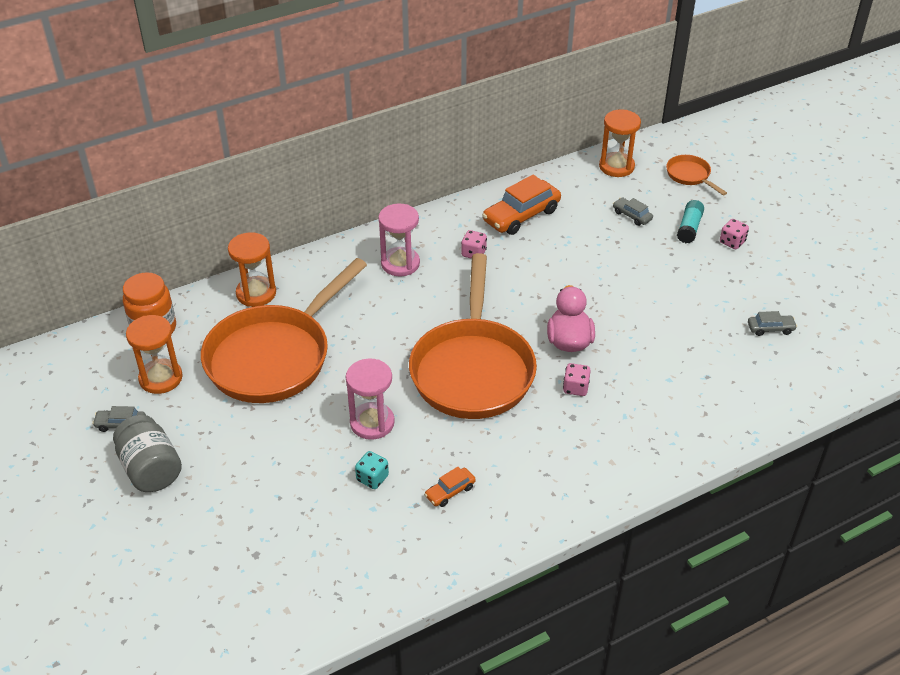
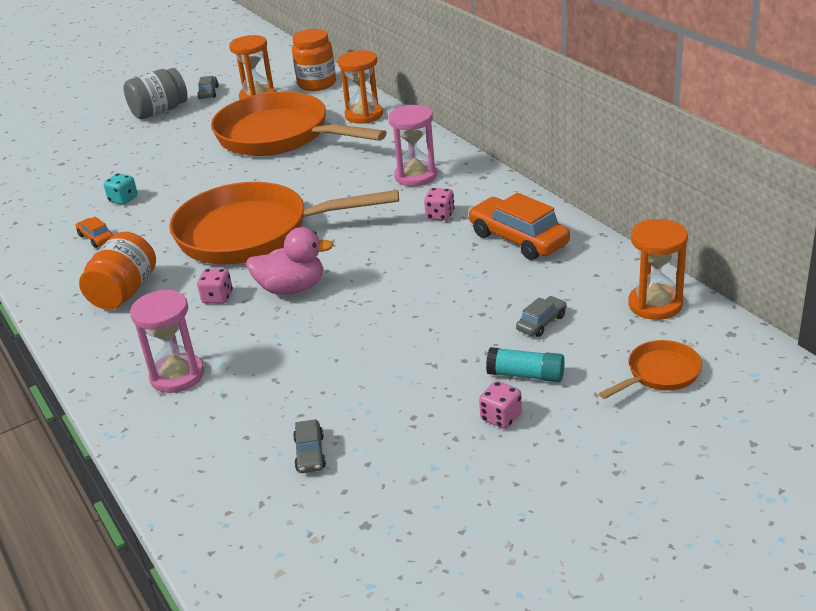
camera: 90 degrees right, 10 degrees down
(372, 423) = (189, 191): pink hourglass -> pink hourglass (177, 376)
(557, 455) = (124, 292): none -> orange jar

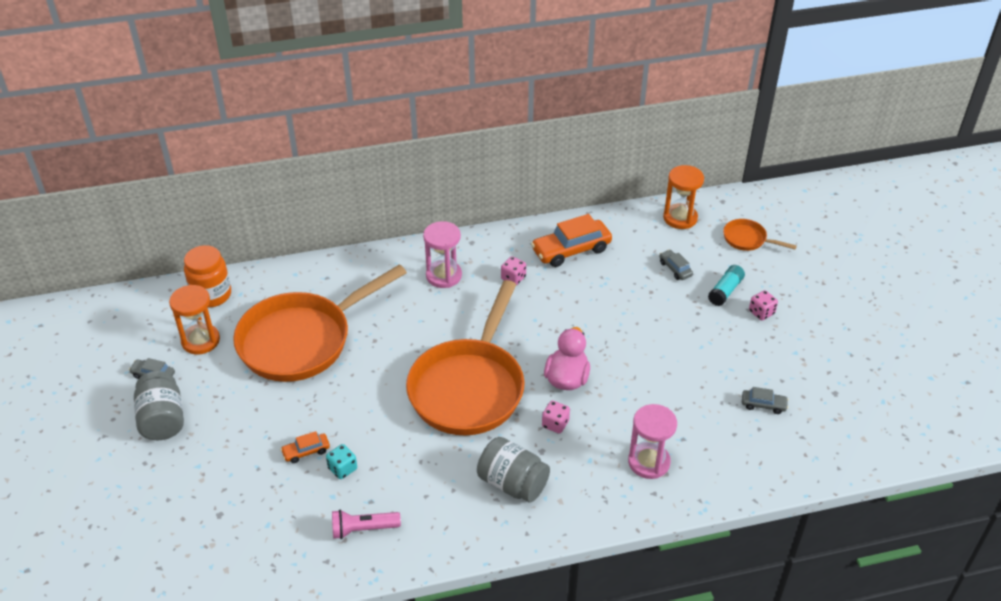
camera: 75 degrees left, 10 degrees up
(52, 229) = (363, 529): none -> pink flashlight
(96, 238) = (404, 496): orange car -> orange car (306, 451)
(124, 292) = (512, 483): orange jar -> grey jar
(364, 115) = (308, 279): orange hourglass -> none
(659, 374) = (747, 239): orange pan -> orange pan turned 45 degrees counterclockwise

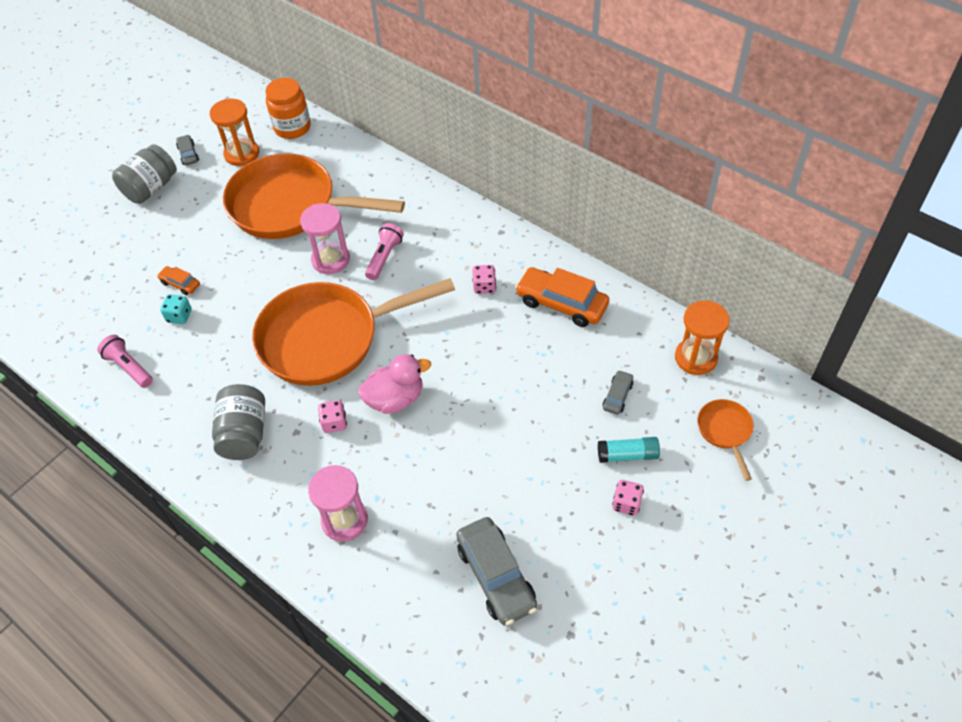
camera: 55 degrees right, 10 degrees up
(423, 315) = (384, 257): none -> pink flashlight
(443, 276) = (442, 240): pink hourglass -> pink hourglass (330, 260)
(763, 405) = (496, 576): grey car -> grey car, size x2.00

